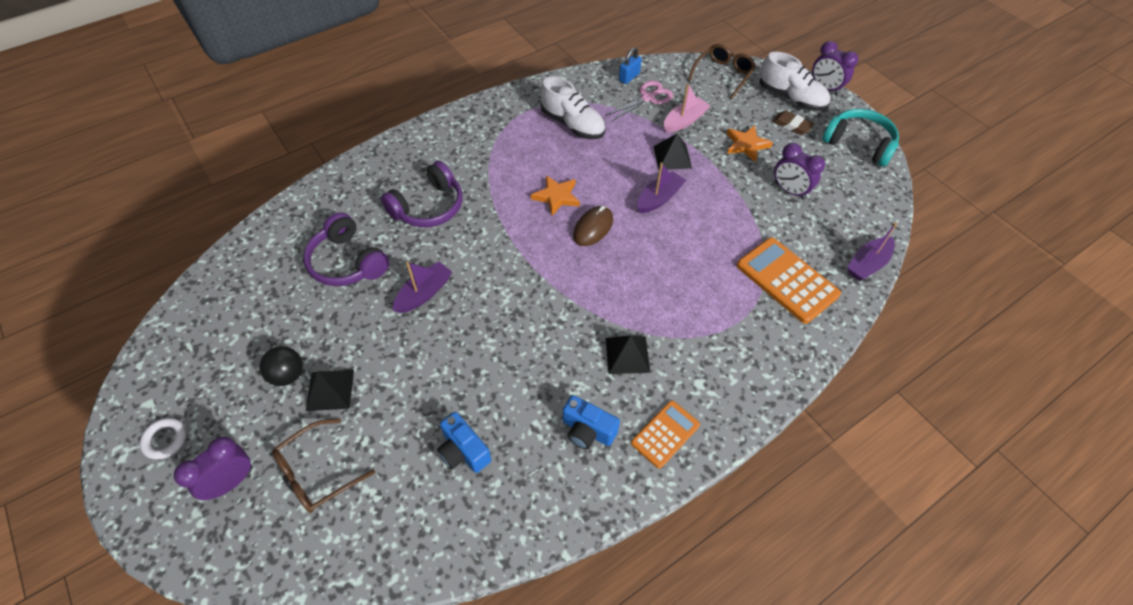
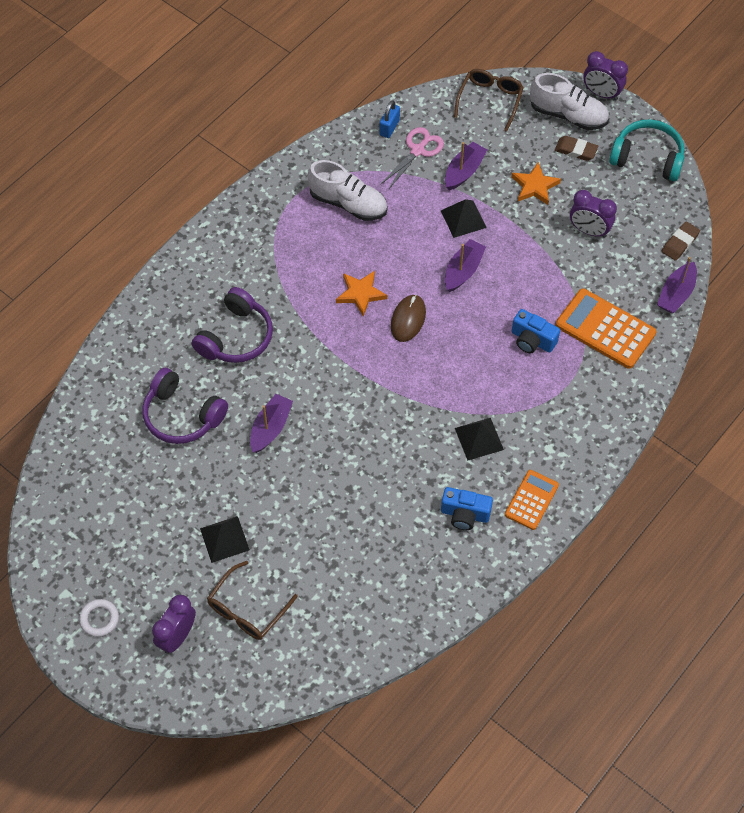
camera: 15 degrees left, 5 degrees up
(288, 375) = (179, 536): black ball -> none
(463, 451) = (365, 559): blue camera -> blue camera (532, 340)
(684, 121) = (464, 171): pink boat -> purple boat
(879, 220) = (680, 243): none -> brown eraser

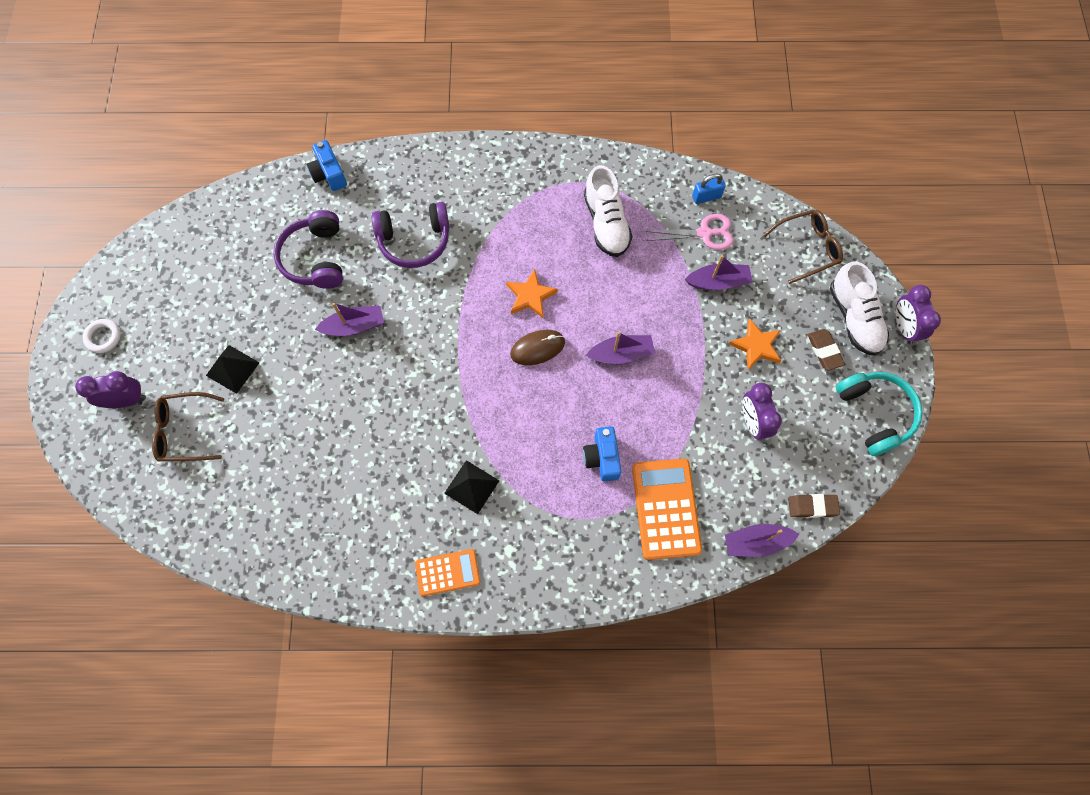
camera: 50 degrees right, 10 degrees up
(463, 219) = (671, 316): black pyramid -> none
(465, 514) = (392, 529): blue camera -> blue camera (329, 174)

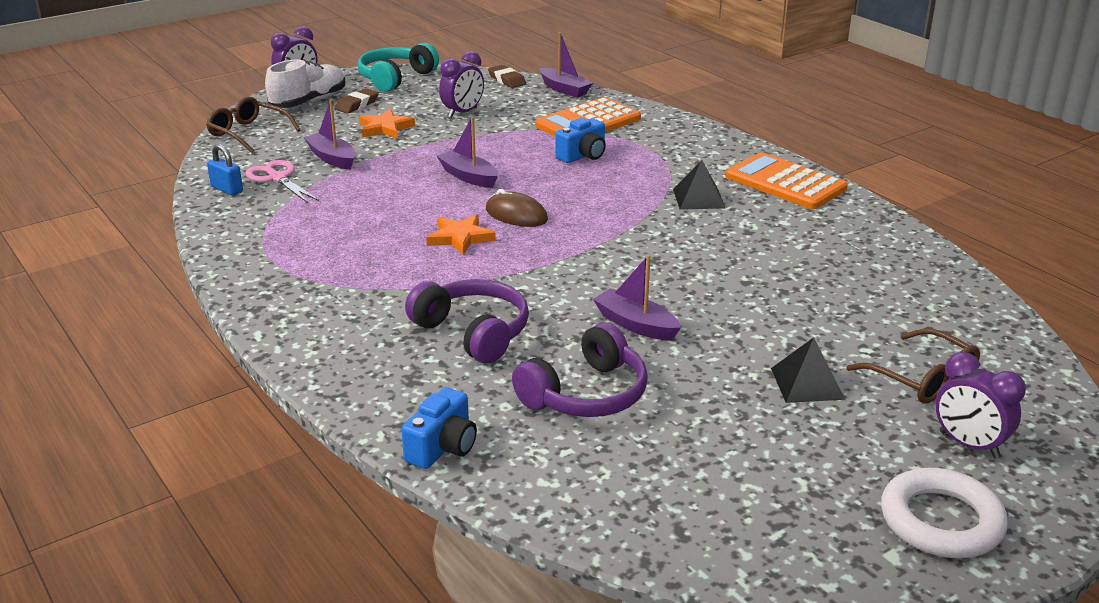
camera: 125 degrees left, 40 degrees down
(103, 337) = (941, 521): white ring -> white ring, size x1.81
(447, 572) = (785, 183): orange calculator -> orange calculator, size x1.64
(606, 223) = (317, 228): white shoe -> none

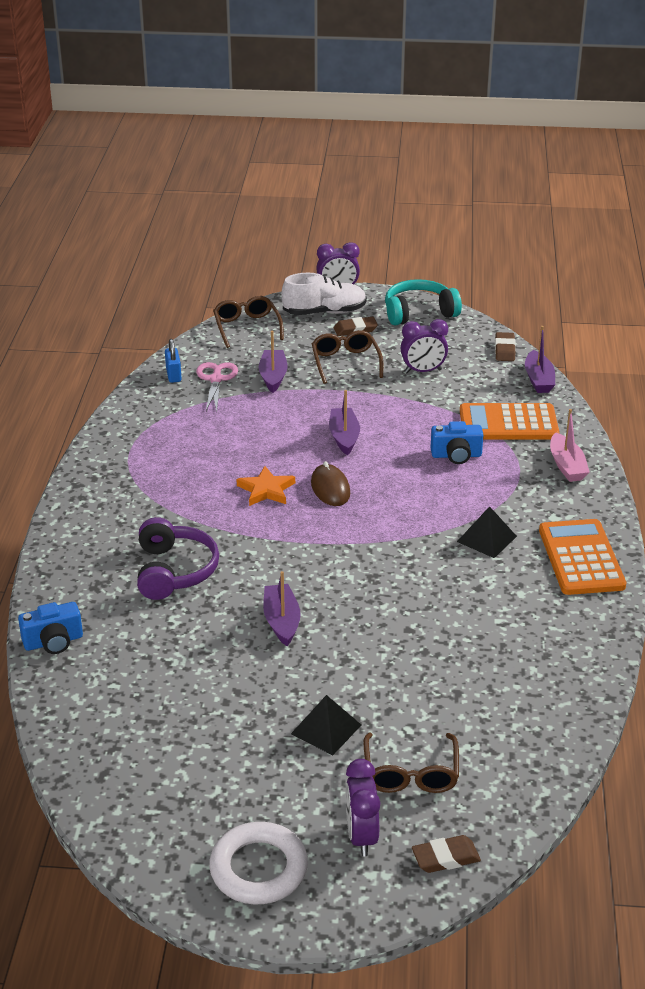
camera: 40 degrees right, 5 degrees up
(385, 128) = (345, 362): orange star -> brown glasses
(586, 394) = (178, 654): purple headphones -> none
(676, 132) = (567, 466): none -> pink boat
(1049, 422) = (445, 858): none -> brown eraser

